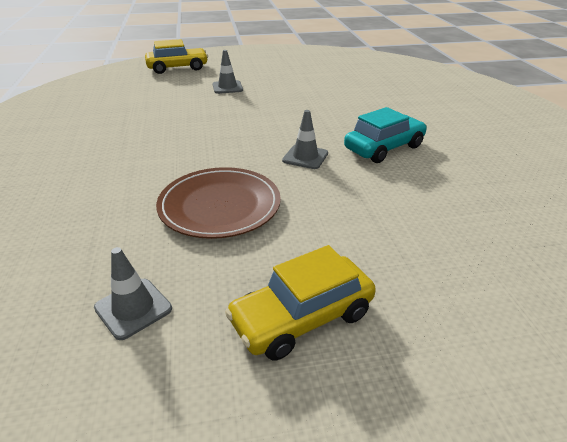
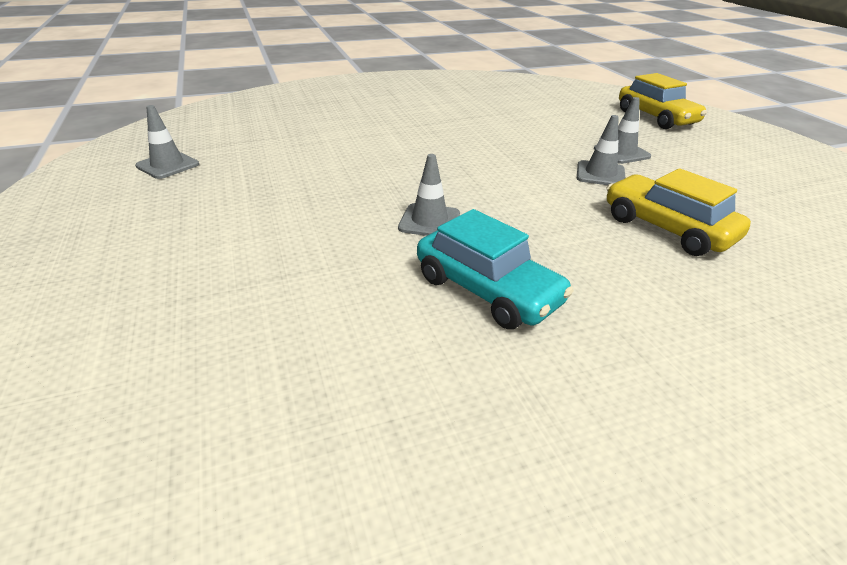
camera: 80 degrees right, 0 degrees up
(220, 206) = (307, 180): brown plate -> none
(255, 98) = (600, 174): none -> grey traffic cone
(302, 318) = (119, 234): yellow car -> yellow car (667, 228)

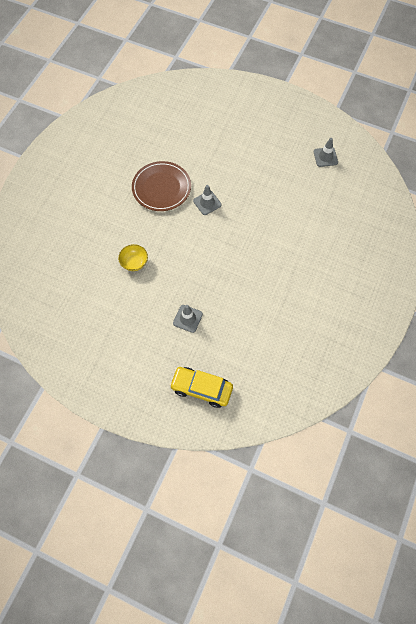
camera: 135 degrees right, 30 degrees up
(487, 290) = (161, 188): turquoise car -> brown plate
(600, 174) = (181, 287): grey traffic cone -> none
(667, 228) = (134, 263): yellow car -> yellow bowl

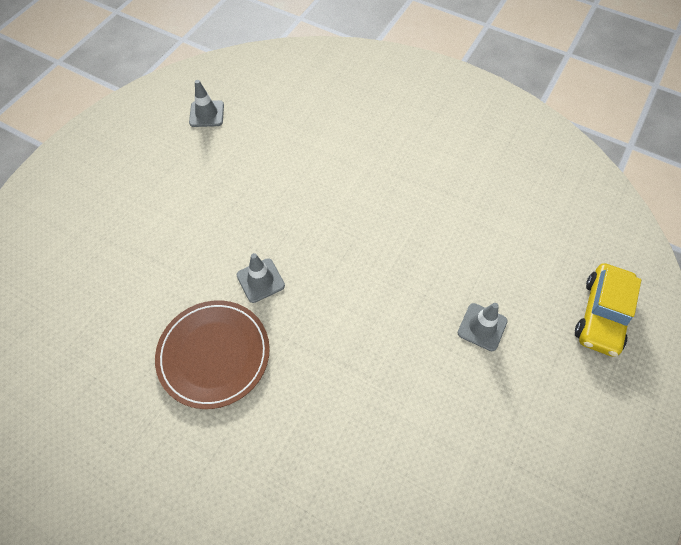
camera: 85 degrees left, 5 degrees down
(134, 263) = (371, 412): yellow bowl -> none

